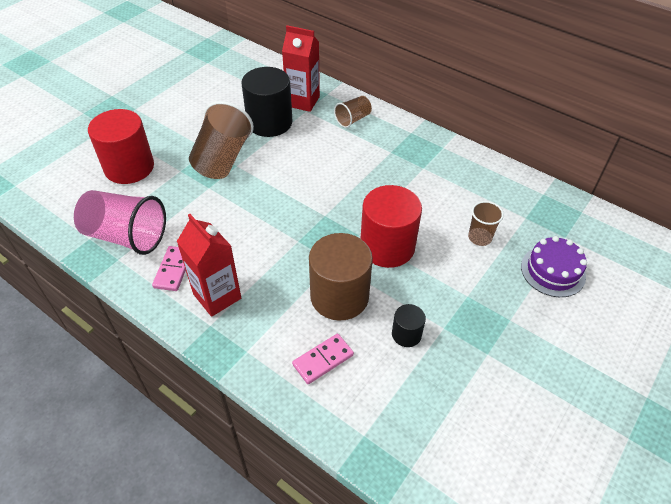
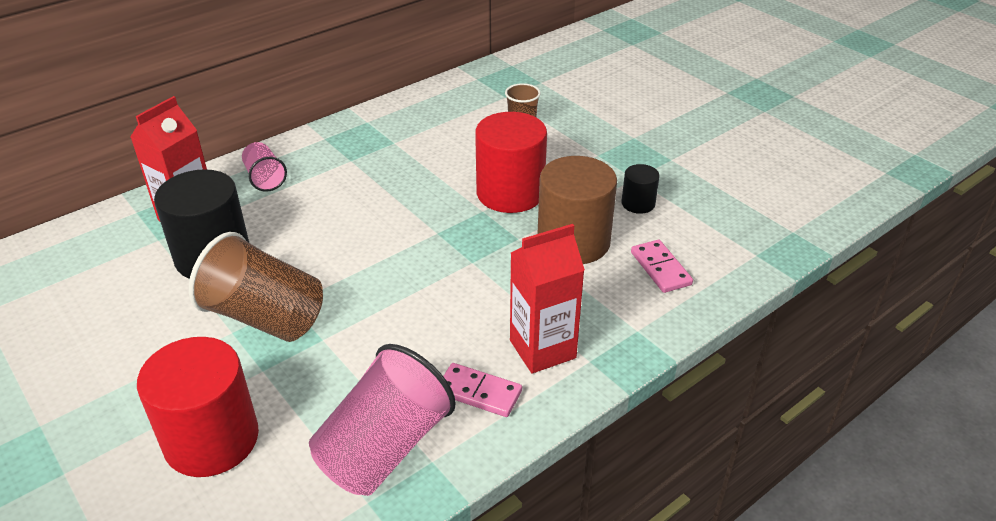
camera: 75 degrees left, 10 degrees down
(353, 119) = (265, 178): brown cup -> pink cup
(553, 271) = (581, 100): purple cake -> none

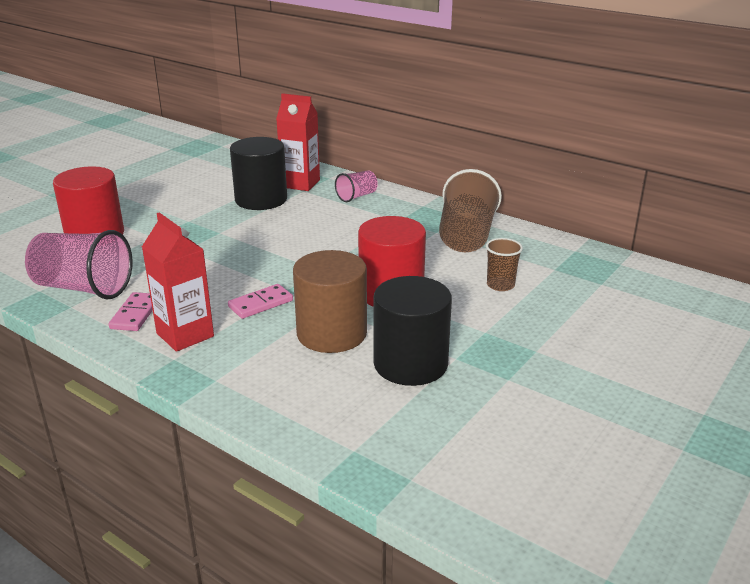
camera: 75 degrees right, 10 degrees down
(265, 317) = (204, 227): brown cup -> brown cup (466, 236)
(638, 203) = (410, 364): black cylinder -> black cylinder, size x2.05
(660, 268) = (308, 386): pink domino -> pink domino (261, 304)

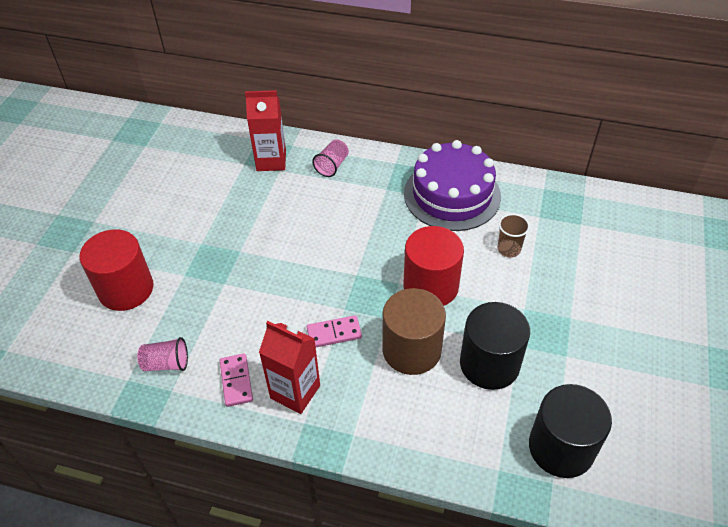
camera: 20 degrees left, 20 degrees up
(83, 288) = (166, 363): pink cup -> pink cup, size x0.53
(261, 199) = (249, 194): black cylinder -> black cylinder (561, 447)
(261, 304) = (334, 333): pink domino -> pink domino turned 45 degrees clockwise
(466, 236) = (452, 195): brown cup -> purple cake

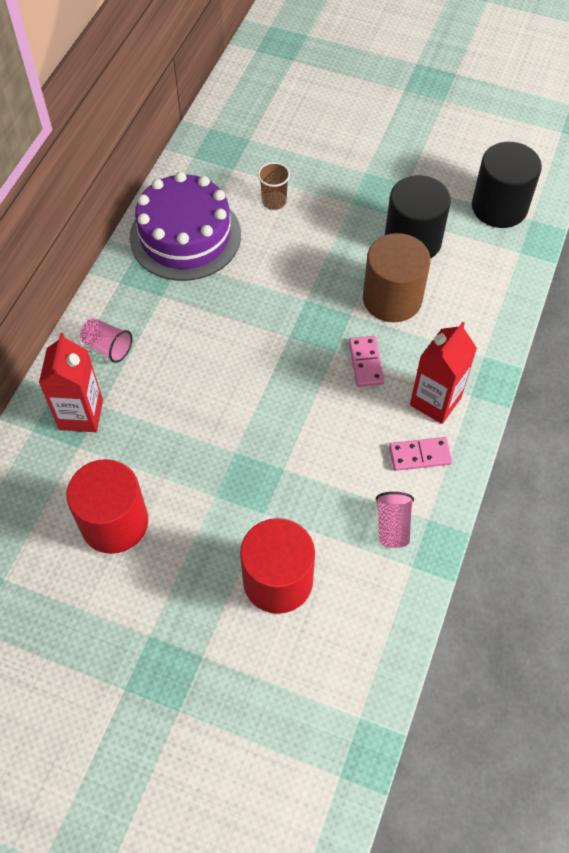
camera: 85 degrees left, 10 degrees up
(431, 286) = (314, 273): red cylinder -> red cylinder (114, 522)

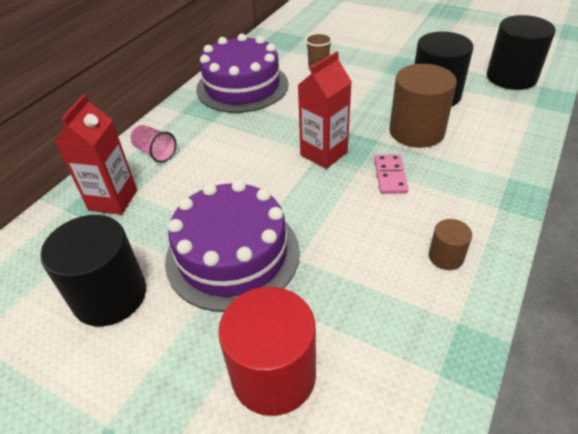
camera: 10 degrees right, 15 degrees down
(114, 522) = (110, 295): red cylinder -> black cylinder
(220, 469) = (232, 255): none -> purple cake
(392, 526) = (415, 326): pink cup -> none
(419, 455) = (446, 257): pink domino -> brown cylinder
(435, 401) = (461, 210): red carton -> red carton (324, 154)

